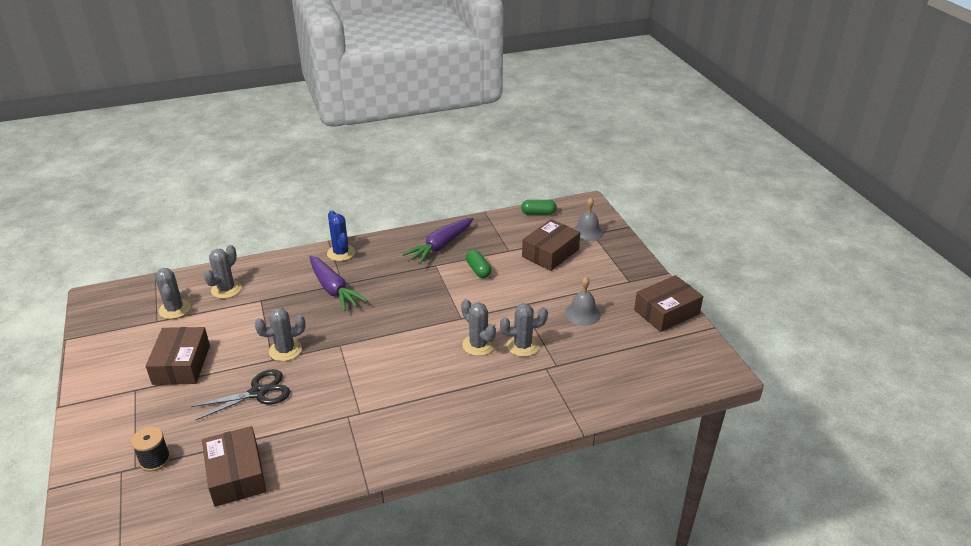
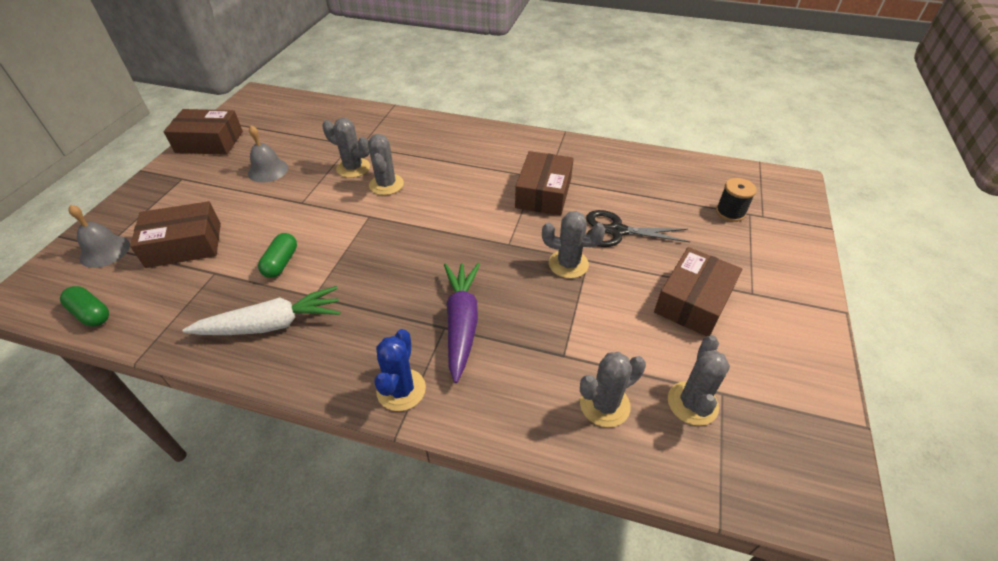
camera: 145 degrees left, 10 degrees up
(236, 474) = (659, 175): brown box -> brown box (543, 193)
(440, 246) = (271, 324): purple carrot -> white carrot

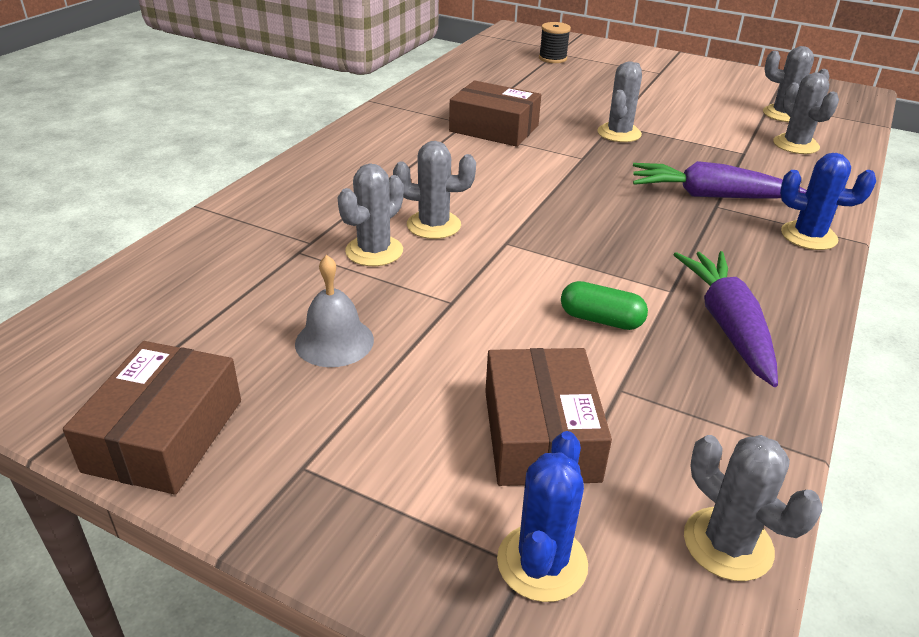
camera: 80 degrees left, 10 degrees down
(91, 313) = (728, 544): green capsule -> grey cactus
(105, 251) = (542, 563): grey bell -> blue cactus
(271, 324) = (727, 325): white carrot -> purple carrot
(617, 231) = (570, 105): black scissors -> none
(693, 301) = (670, 93): brown box -> none

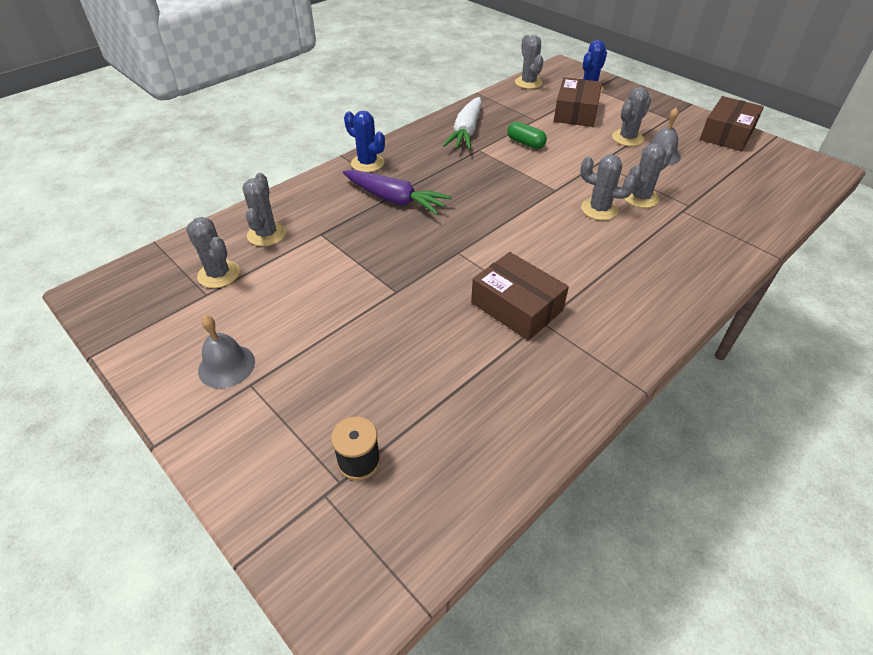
camera: 160 degrees left, 10 degrees up
(619, 133) = (402, 277): grey cactus -> grey cactus (627, 138)
(688, 77) = (226, 366): none -> grey bell
(727, 325) = (466, 132): purple carrot -> white carrot

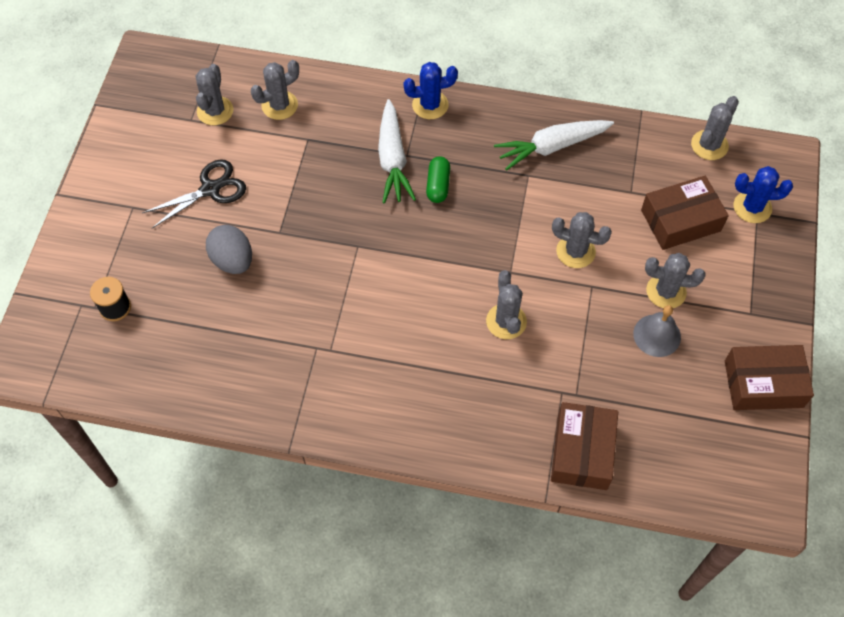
camera: 55 degrees right, 15 degrees up
(226, 366) = (138, 182): grey bell -> none
(298, 316) = (210, 189): none -> black scissors
(367, 163) = (430, 105): blue cactus -> blue cactus turned 75 degrees clockwise
(394, 200) = (393, 159): purple carrot -> white carrot
(395, 336) = (233, 260): none -> grey egg
(516, 306) = (321, 321): brown box -> brown box (582, 451)
(525, 143) = (574, 207): green capsule -> green capsule (438, 185)
(640, 197) = (555, 347): grey cactus -> grey cactus (575, 251)

